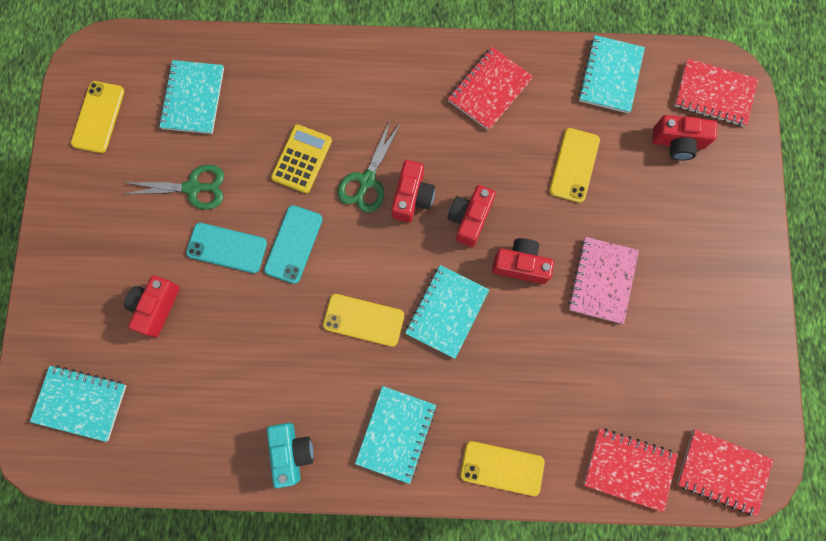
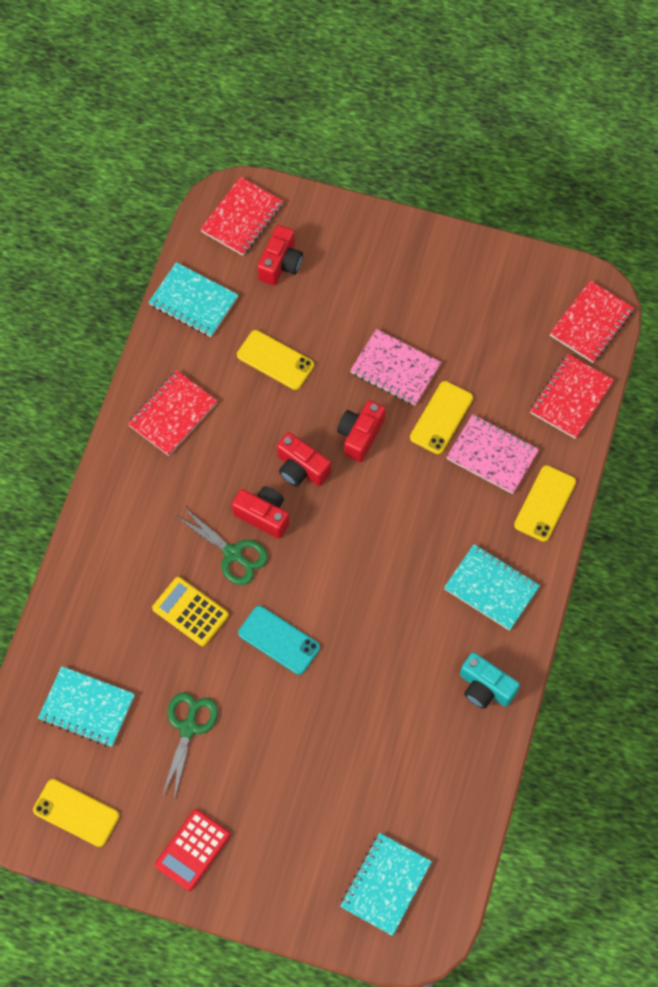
camera: 75 degrees left, 10 degrees down
(83, 222) = (193, 850): none -> red calculator
(156, 307) = (306, 790): red camera -> none
(227, 248) = (264, 706): turquoise phone -> none
(292, 452) = (485, 688): turquoise camera -> turquoise camera turned 150 degrees counterclockwise
(363, 320) = (374, 591): yellow phone -> yellow phone (441, 418)
(446, 312) = (387, 513): turquoise notebook -> none
(489, 90) = (173, 414): red notebook -> red notebook turned 75 degrees clockwise
(538, 400) = (492, 455): none -> pink notebook

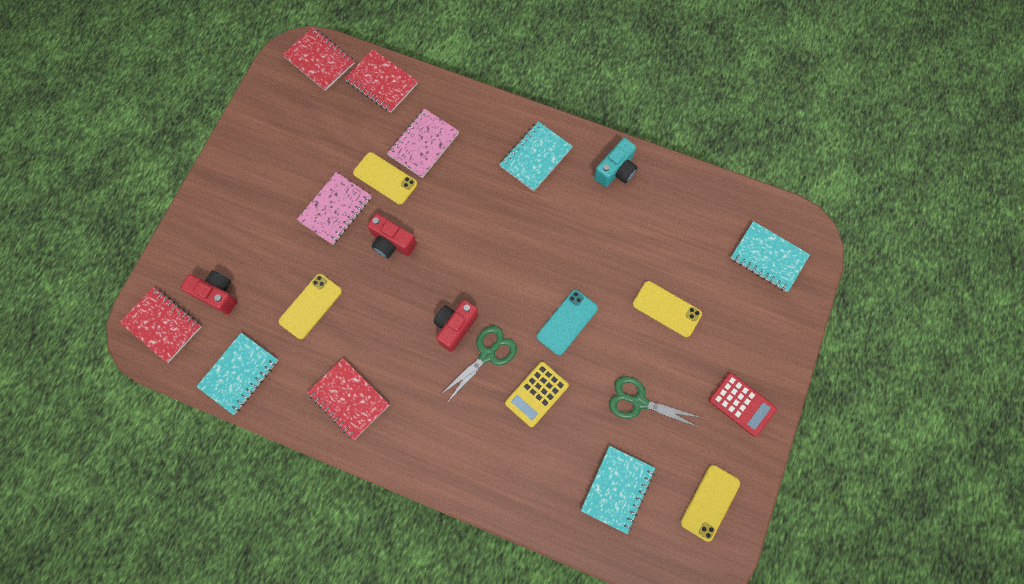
camera: 85 degrees left, 5 degrees up
(301, 468) = (416, 292): red camera -> none
(545, 503) = (469, 111): yellow phone -> yellow phone (666, 309)

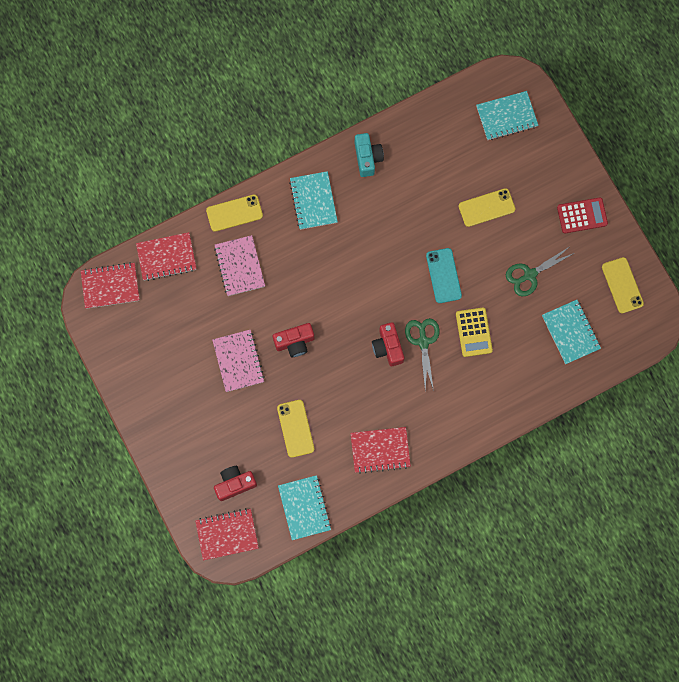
camera: 50 degrees left, 5 degrees up
(385, 178) = (243, 311): yellow phone -> yellow phone (234, 213)

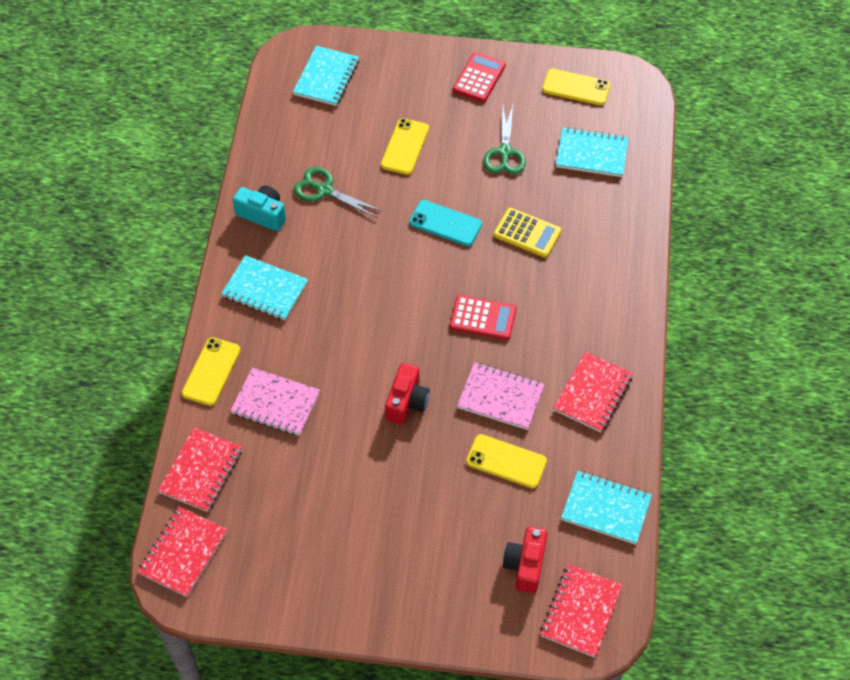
camera: 55 degrees left, 20 degrees down
(238, 361) = (383, 472): pink notebook -> pink notebook (500, 397)
(388, 347) = (483, 318): red camera -> red calculator
(423, 342) = (502, 283): green scissors -> green scissors (324, 190)

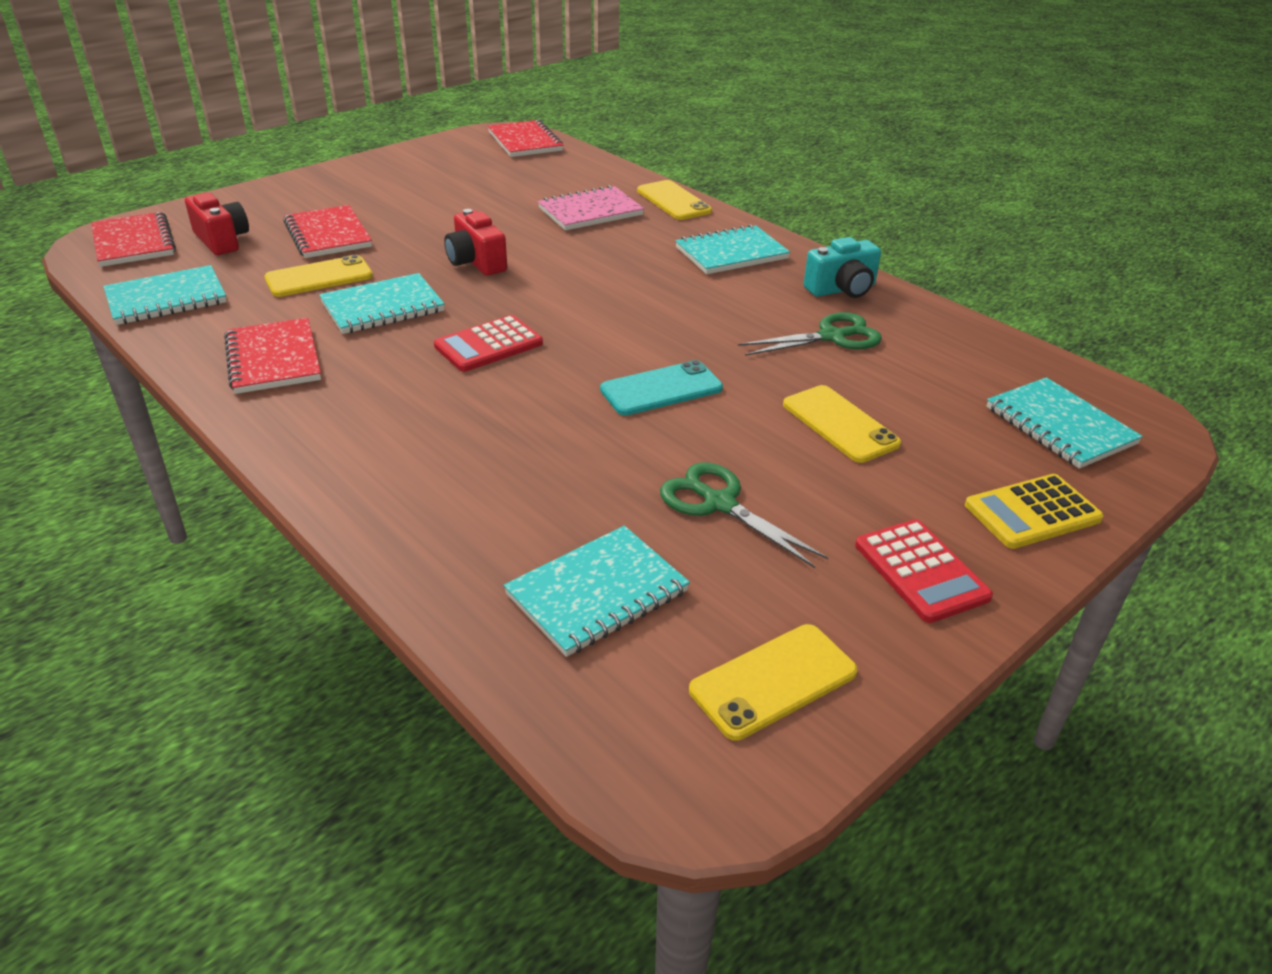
camera: 130 degrees right, 20 degrees down
(201, 471) = (581, 167): red notebook -> red notebook (328, 235)
(500, 397) = (382, 307): pink notebook -> turquoise notebook
(527, 233) = (550, 440): yellow calculator -> yellow calculator (1032, 512)

